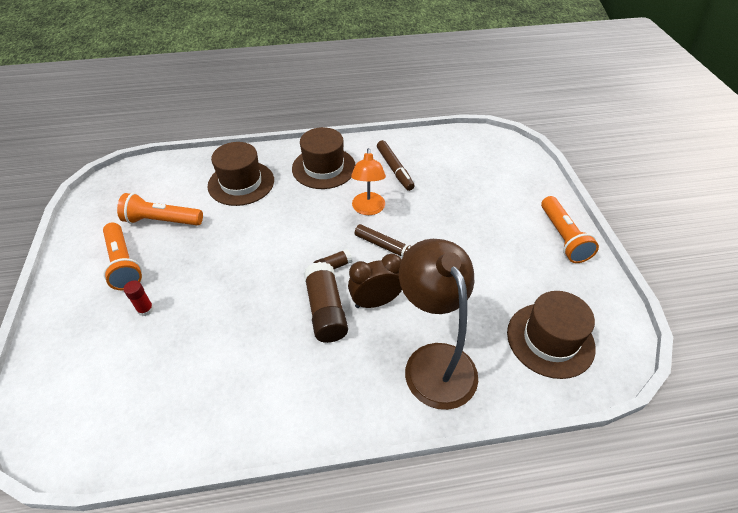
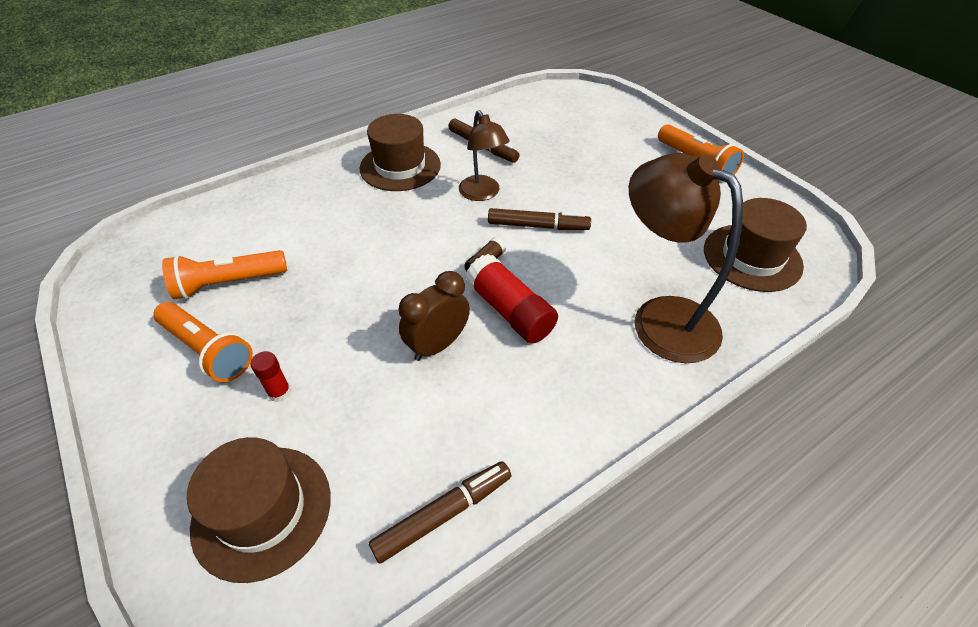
camera: 25 degrees left, 0 degrees up
(187, 438) = (443, 514): none -> brown marker
(241, 183) = (307, 210): brown hat -> brown hat (262, 510)
(325, 310) = (510, 311): brown glue stick -> red glue stick
(368, 209) = (482, 194): orange lamp -> brown lamp
(375, 302) = (558, 283): brown clock -> brown clock (437, 345)

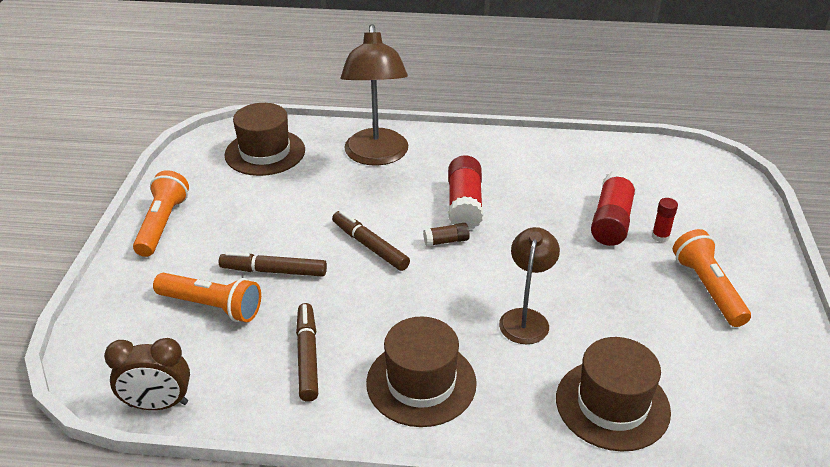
camera: 140 degrees left, 10 degrees down
(228, 283) = (676, 338): orange flashlight -> orange flashlight (212, 306)
(262, 510) = (691, 189): brown hat -> brown hat (612, 404)
(345, 383) = (611, 220): none -> red glue stick
(437, 345) = (533, 211): brown clock -> brown clock (158, 404)
(443, 514) = (593, 148): brown marker -> brown marker (274, 271)
(482, 194) = (377, 300): brown lamp -> brown lamp (526, 318)

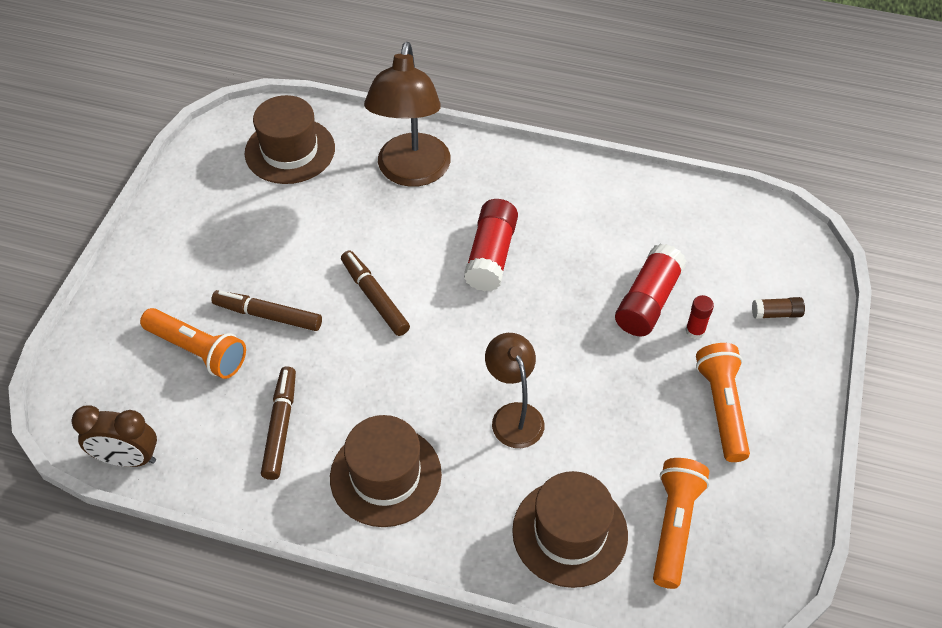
camera: 10 degrees right, 15 degrees up
(162, 224) = (164, 237): orange flashlight -> orange flashlight (674, 526)
(446, 241) = (457, 303): brown glue stick -> brown glue stick (776, 314)
(526, 318) = (513, 415): brown lamp -> brown lamp turned 45 degrees counterclockwise

